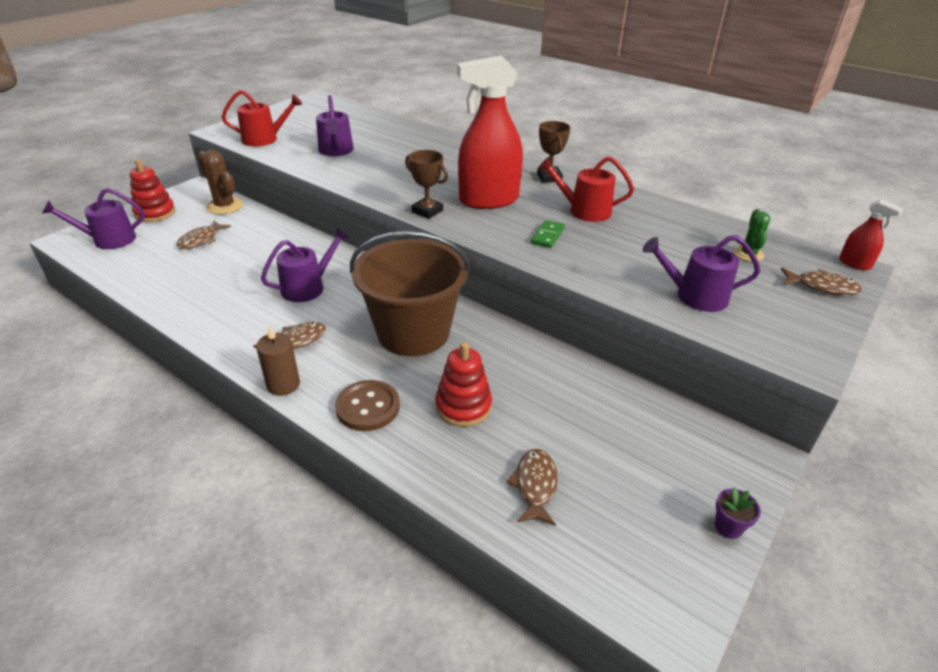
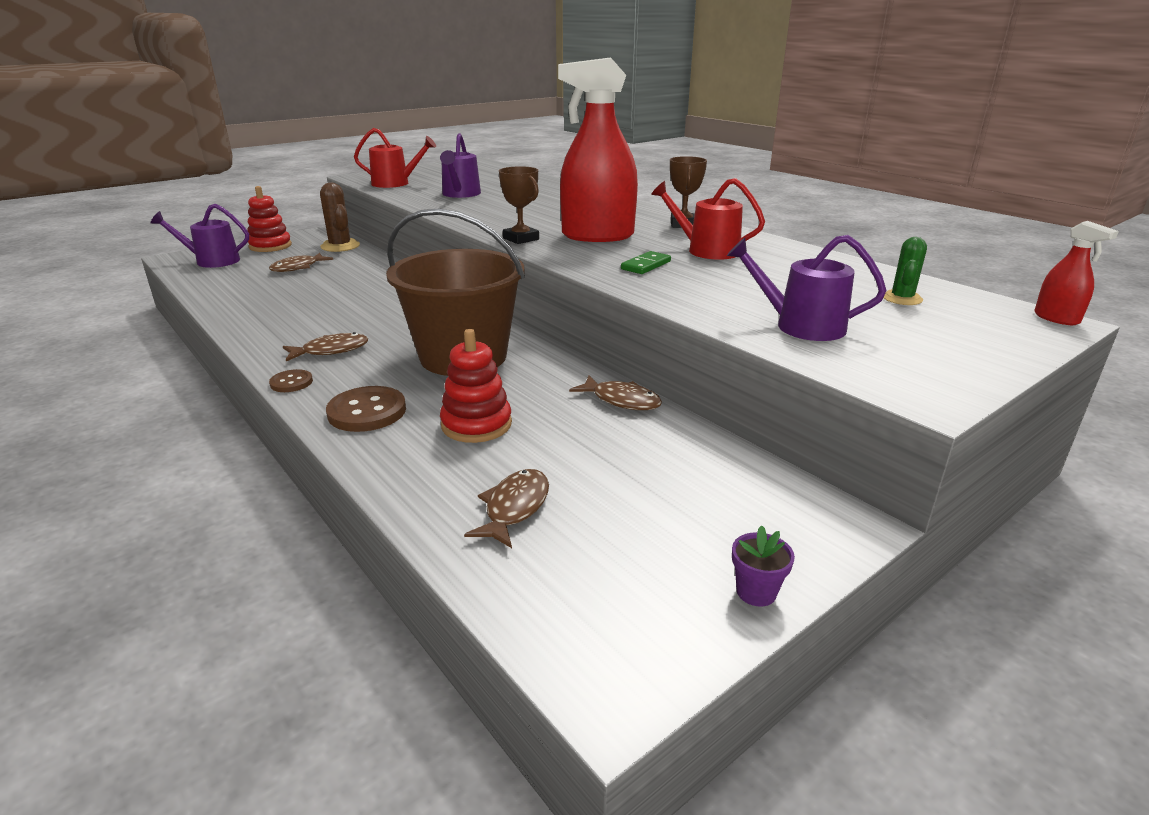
camera: 15 degrees right, 10 degrees down
(283, 385) = (291, 382): brown candle -> brown button
(308, 287) = (376, 311): purple watering can -> none
(822, 287) = (992, 334): brown fish -> brown fish (622, 400)

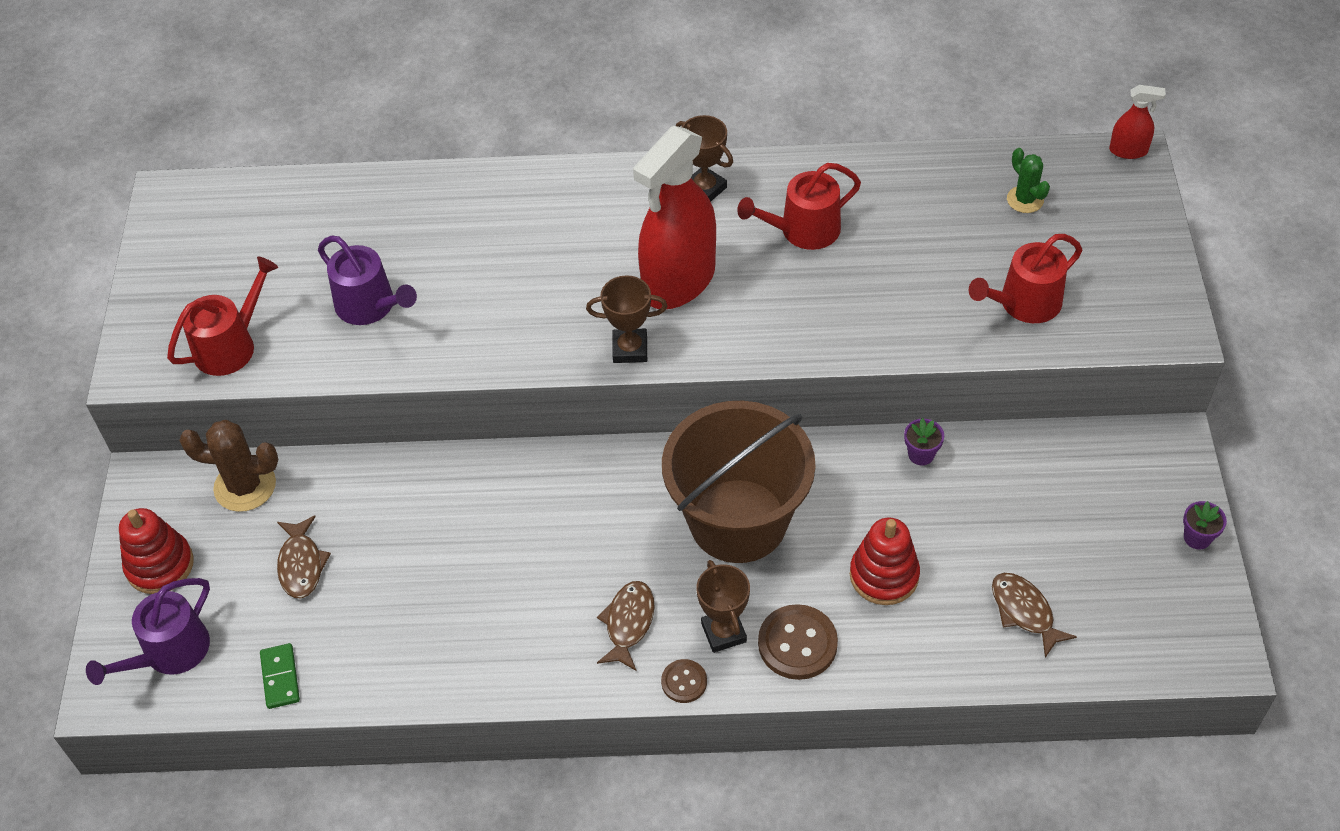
camera: 50 degrees left, 25 degrees up
(352, 382) = (723, 632): none -> brown trophy
(622, 400) = (921, 454): brown fish -> purple flower pot
(646, 265) = (805, 303): green domino -> green domino (280, 677)
(801, 326) = (1024, 303): purple watering can -> red watering can

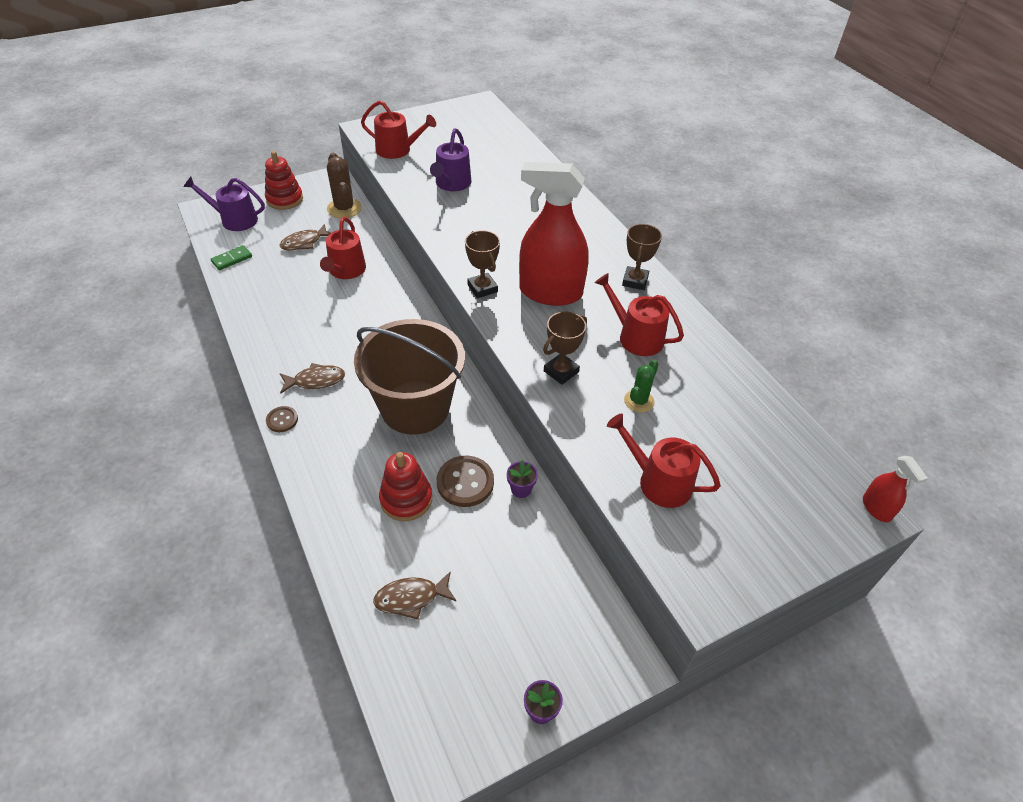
camera: 60 degrees right, 5 degrees down
(408, 525) = (346, 271): none -> red watering can
(723, 632) = (326, 427): brown trophy -> brown trophy (561, 371)
(797, 643) = (331, 468): brown button -> brown button (465, 482)
(1024, 612) = (411, 598): brown fish -> brown fish turned 135 degrees counterclockwise
(1025, 200) = (764, 452): green cactus -> green cactus (639, 401)

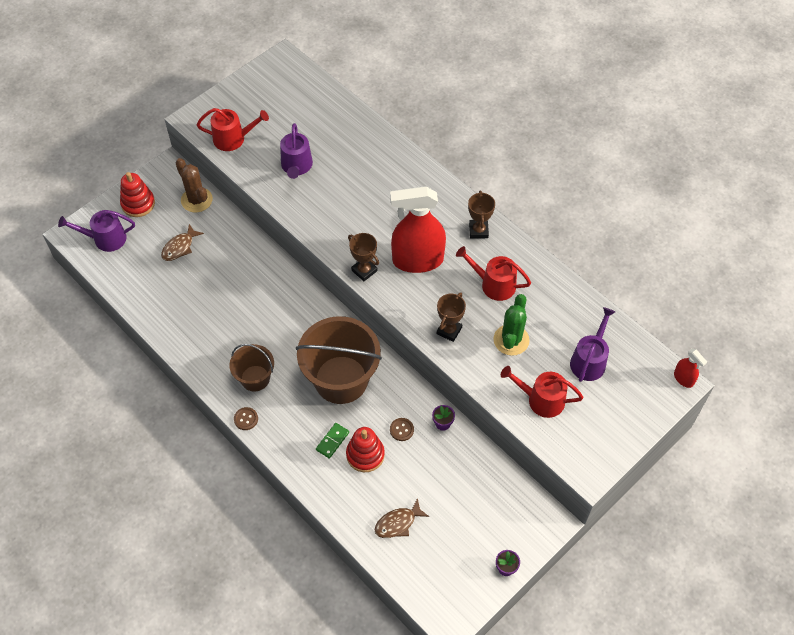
camera: 15 degrees left, 10 degrees up
(232, 259) = (126, 282): green domino -> green domino (332, 441)
(316, 380) = (255, 378): brown fish -> brown bucket
(346, 271) = (229, 267): red watering can -> none
(465, 482) = (401, 430): brown button -> brown button, size x0.57
(639, 401) = (511, 340): green cactus -> green cactus, size x1.62
(740, 451) = (589, 360): none -> purple watering can

